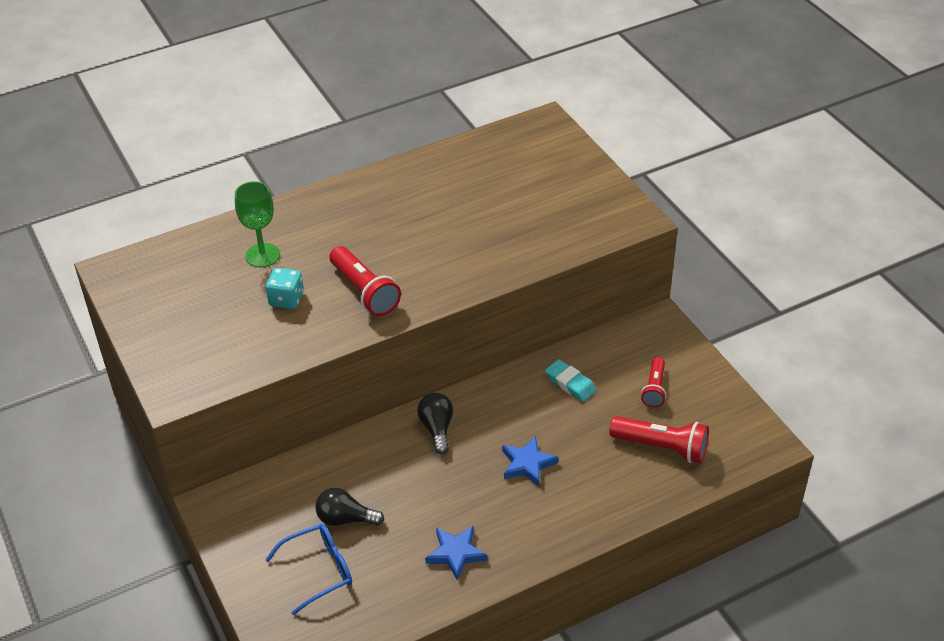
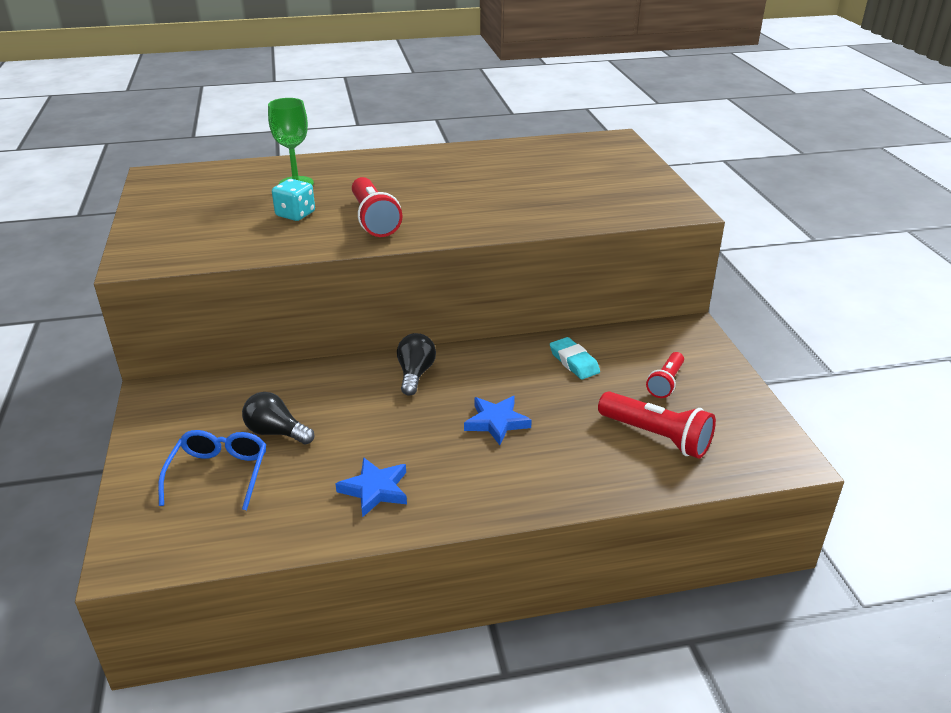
camera: 15 degrees right, 10 degrees down
(319, 570) = (219, 474): blue glasses -> blue glasses turned 75 degrees counterclockwise

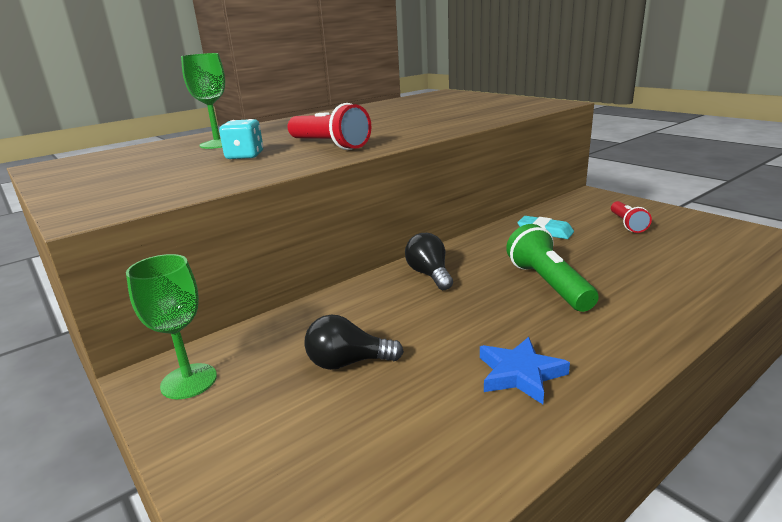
camera: 25 degrees left, 10 degrees down
(171, 405) = (189, 381): none -> green goblet
(219, 474) = (324, 428): blue glasses -> none
(496, 422) = (548, 284): blue star -> green flashlight
(656, 436) = (678, 254): red flashlight -> none

